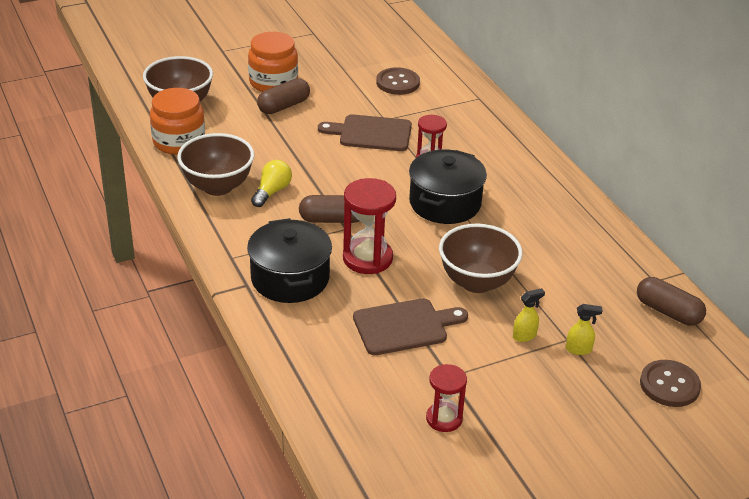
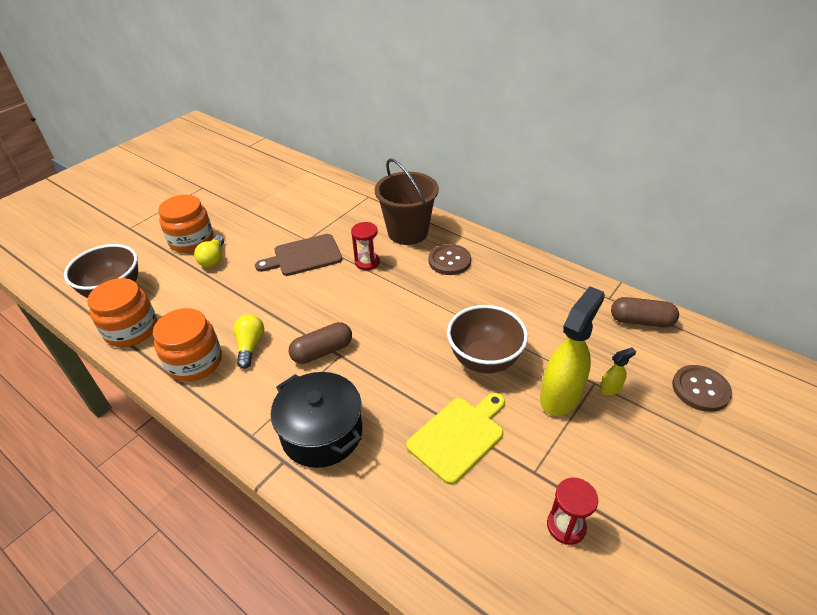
camera: 25 degrees left, 5 degrees up
(217, 186) = (195, 362): brown bowl -> orange jar
(284, 106) = (213, 259): brown capsule -> yellow light bulb
(367, 258) = (378, 378): red hourglass -> none
(398, 83) = (297, 205): brown button -> brown button (449, 261)
(405, 326) = (459, 436): brown cutting board -> yellow cutting board
(445, 203) = (406, 296): black pot -> none
(493, 147) = (408, 232): none -> brown bucket
(524, 336) = (561, 396): yellow spray bottle -> yellow spray bottle, size x2.29

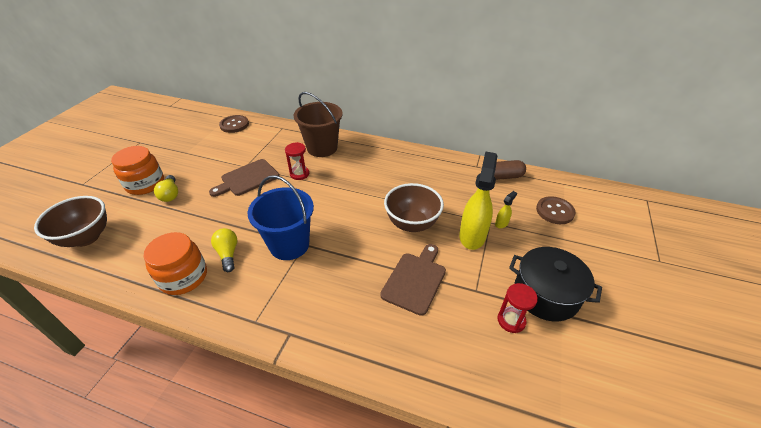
camera: 20 degrees left, 0 degrees up
(131, 330) = (114, 264): orange jar -> none
(322, 351) = (289, 245): brown capsule -> blue bucket
(322, 433) = (312, 304): black pot -> black pot (545, 294)
(449, 261) = (360, 162): brown button -> brown button (234, 125)
(459, 436) = (415, 280): yellow cutting board -> brown cutting board

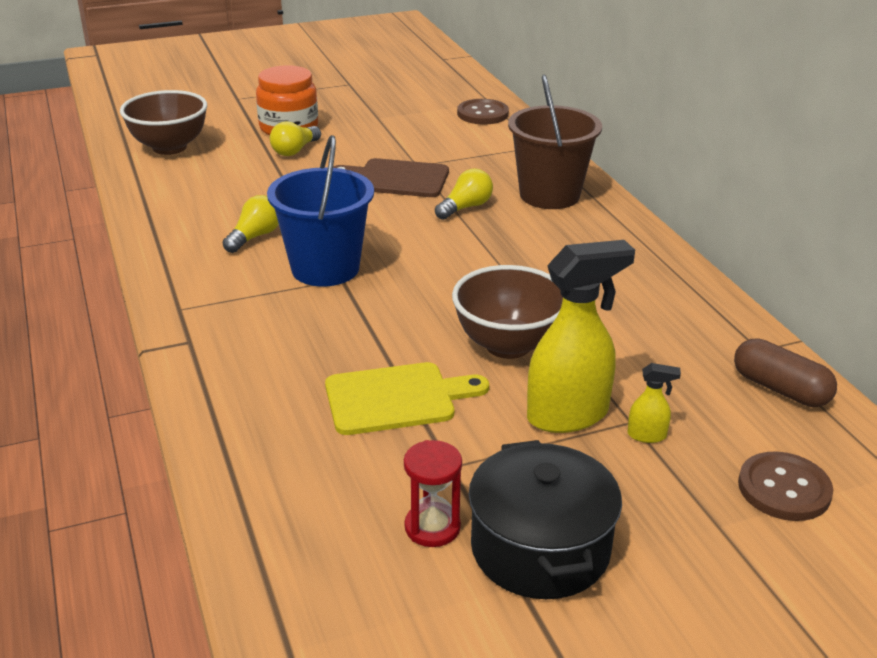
camera: 50 degrees right, 10 degrees down
(183, 277) = (187, 230): orange jar -> none
(299, 174) = (465, 207): red hourglass -> yellow light bulb
(415, 280) = (397, 398): brown cutting board -> yellow cutting board

